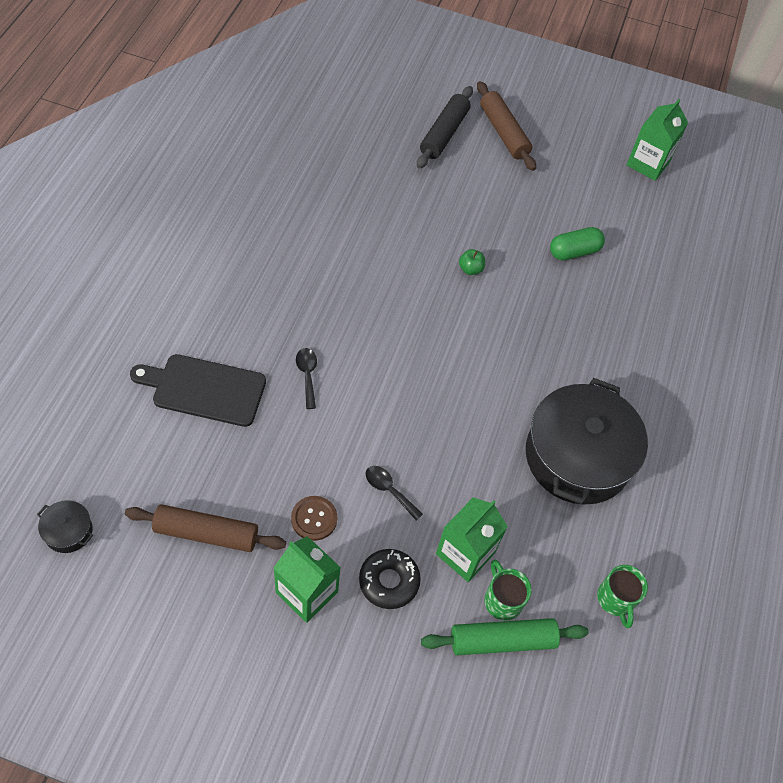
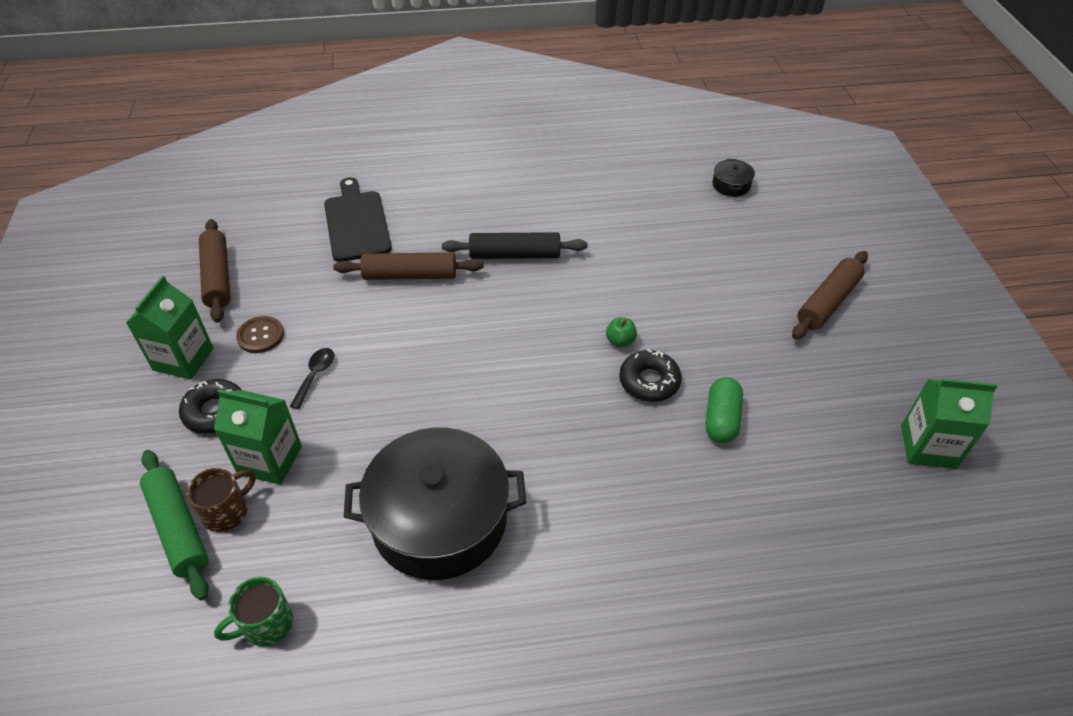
camera: 70 degrees right, 10 degrees down
(68, 531) = (189, 207): black pot -> black pot (731, 185)
(307, 375) = (410, 275): black spoon -> brown rolling pin
(444, 134) = (775, 259): black rolling pin -> black rolling pin (514, 255)
(502, 600) = (227, 511): green mug -> brown mug
(519, 273) = (649, 381): none -> black donut
(574, 251) = (721, 419): green capsule -> green capsule turned 60 degrees clockwise

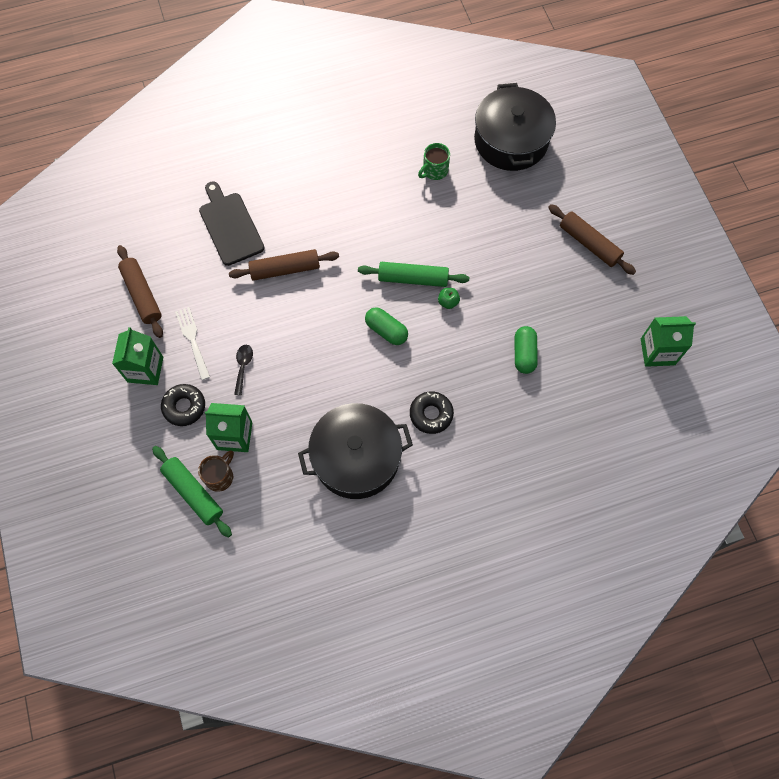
camera: 10 degrees left, 20 degrees up
(260, 336) = (193, 341): brown button -> white fork
(266, 624) = (270, 542): green mug -> green mug (434, 170)
(514, 255) = (358, 237): black rolling pin -> none
(526, 362) = (386, 330): none -> green capsule
(577, 308) = (413, 278): none -> green rolling pin
(649, 381) = (473, 332): black donut -> black donut (431, 414)
(731, 185) = (511, 140): black pot -> black pot, size x2.48
(827, 302) = (589, 244): brown rolling pin -> brown rolling pin turned 75 degrees counterclockwise

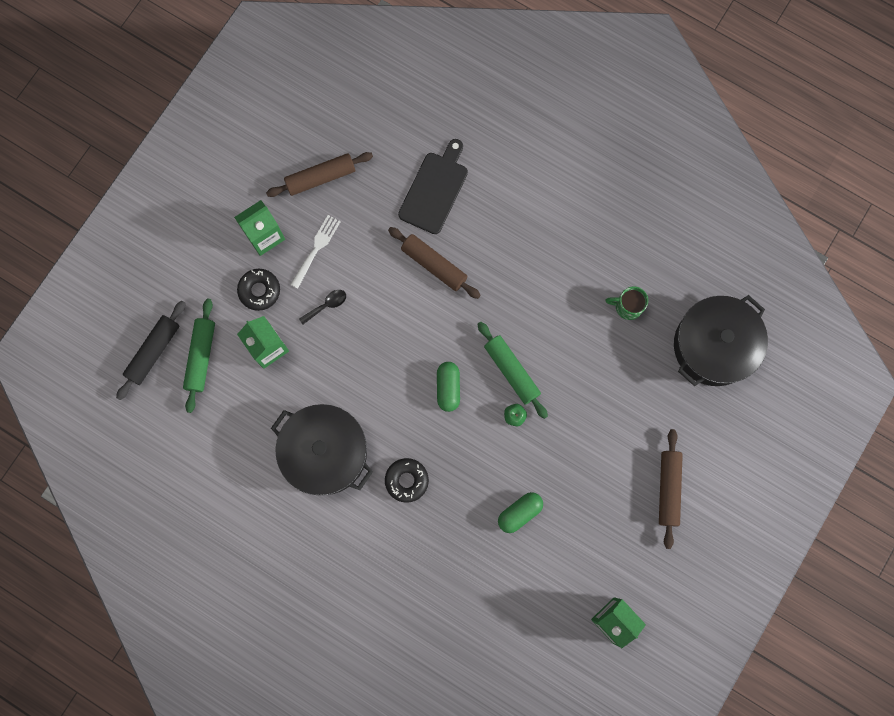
camera: 50 degrees right, 10 degrees up
(142, 295) = (320, 177): brown rolling pin -> brown rolling pin turned 45 degrees clockwise
(153, 528) = (153, 351): none -> black rolling pin
(220, 476) = (229, 364): brown mug -> none

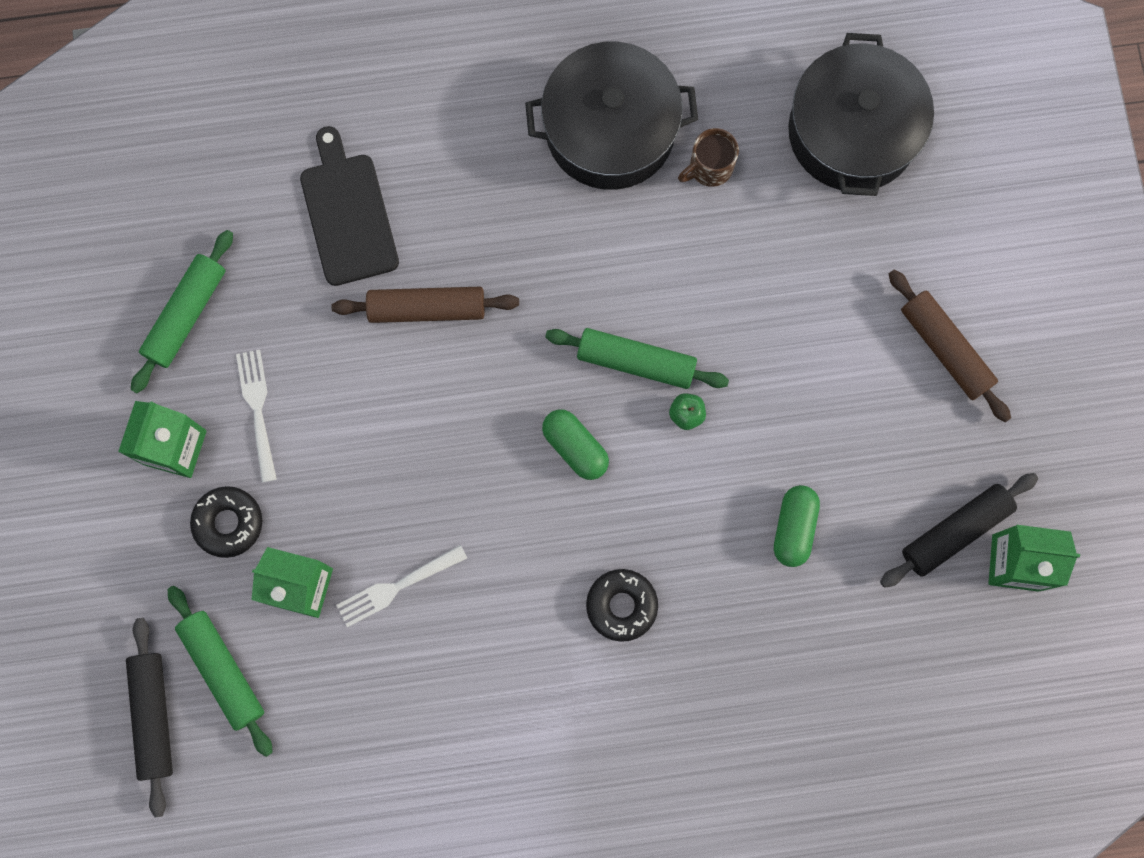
camera: 40 degrees left, 0 degrees up
(311, 384) = (398, 586): none -> white fork
(320, 177) = (186, 315): brown rolling pin -> green rolling pin
(325, 453) = (489, 658): black pot -> black pot (610, 130)
(327, 305) = (332, 470): black spoon -> none
(596, 580) = (955, 531): none -> black rolling pin
(627, 306) = (709, 167): green mug -> brown mug

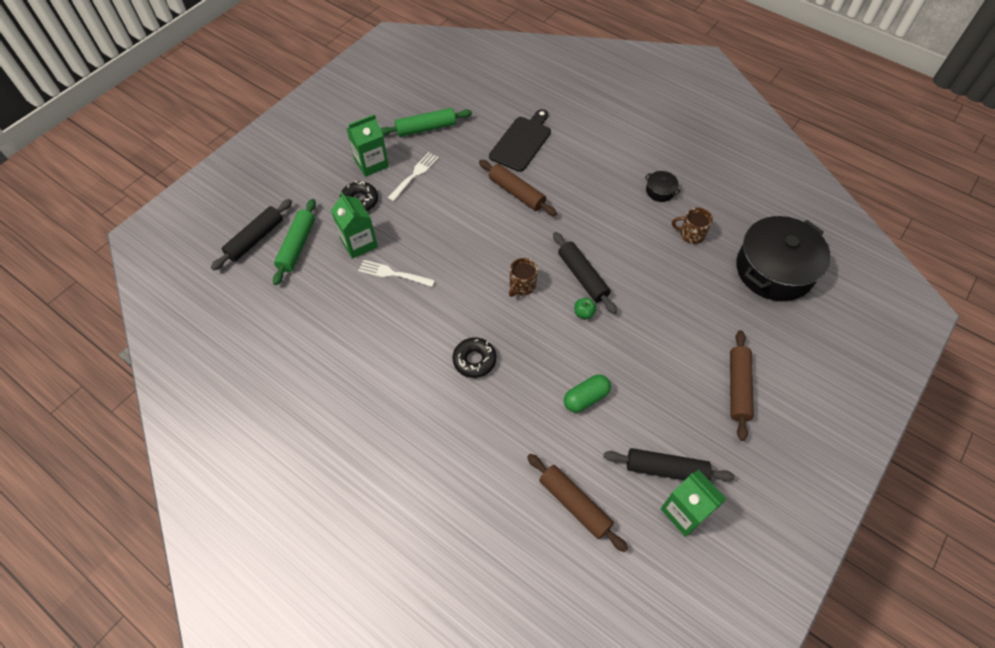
camera: 45 degrees right, 20 degrees down
(575, 447) = (522, 286): green capsule -> brown mug
(610, 130) = (660, 191): black pot -> black pot, size x0.40
(636, 361) = (582, 276): green rolling pin -> black rolling pin
(898, 668) = (574, 504): none -> brown rolling pin

